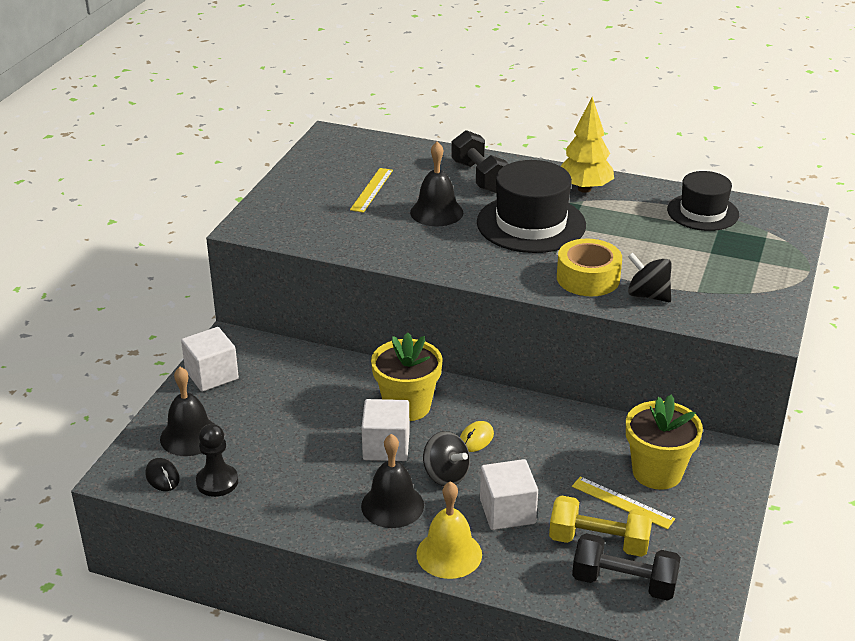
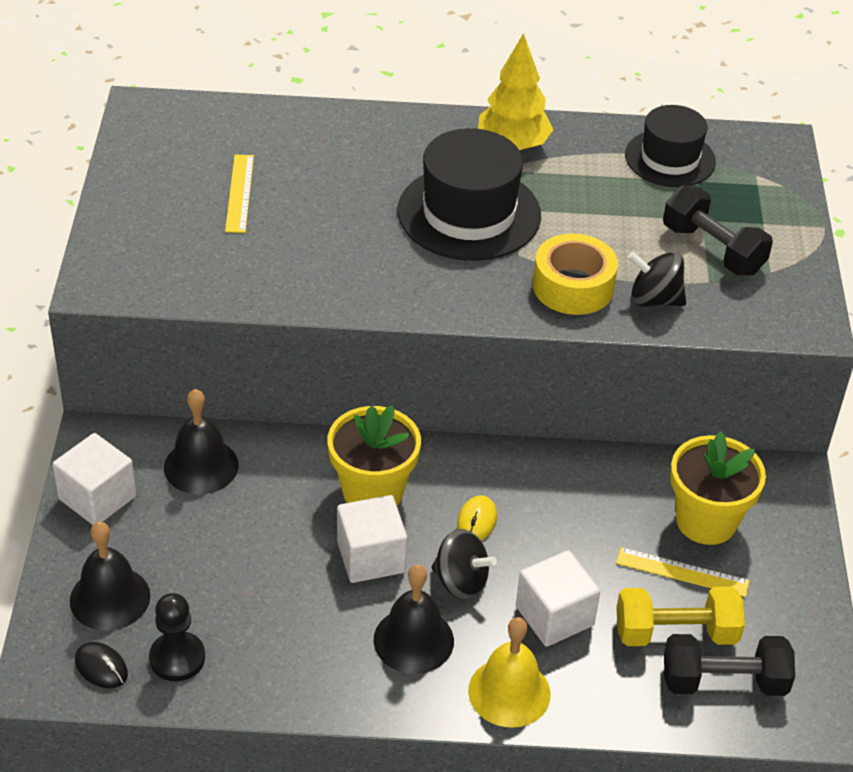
camera: 20 degrees left, 10 degrees up
(436, 212) = (341, 216): black bell -> black bell (201, 466)
(479, 177) = (372, 148): black dumbbell -> black dumbbell (712, 250)

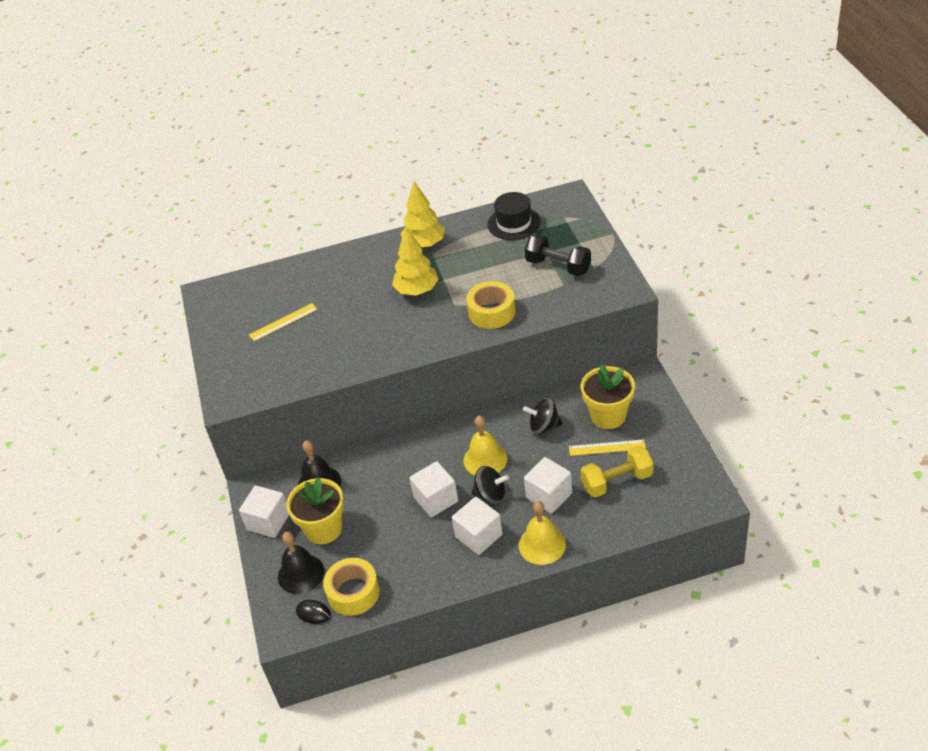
camera: 10 degrees left, 0 degrees up
(177, 658) = (353, 592): black pawn -> yellow tape
(240, 193) = (283, 322): yellow ruler -> yellow ruler turned 75 degrees clockwise
(372, 491) = (421, 463): yellow flower pot -> yellow flower pot (323, 529)
(413, 640) = (478, 536): black bell -> white cube
(469, 213) = (417, 290): black hat -> yellow tree
(477, 521) = (485, 459): yellow mouse -> yellow bell
(654, 299) = (538, 304): black spinning top -> black spinning top (544, 426)
(723, 681) = (652, 498): black dumbbell -> none

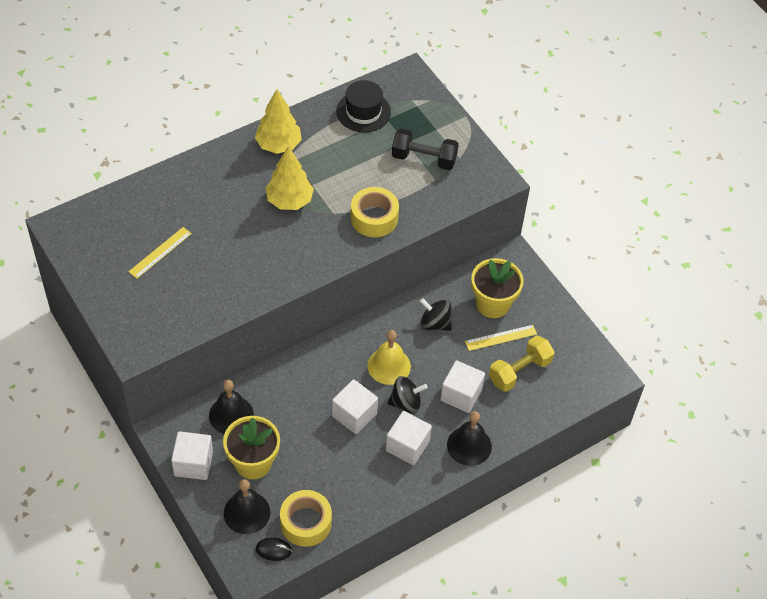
camera: 25 degrees left, 10 degrees up
(542, 545) = (469, 445): yellow bell -> black bell
(544, 426) = (435, 323): black spinning top -> black spinning top turned 45 degrees clockwise

